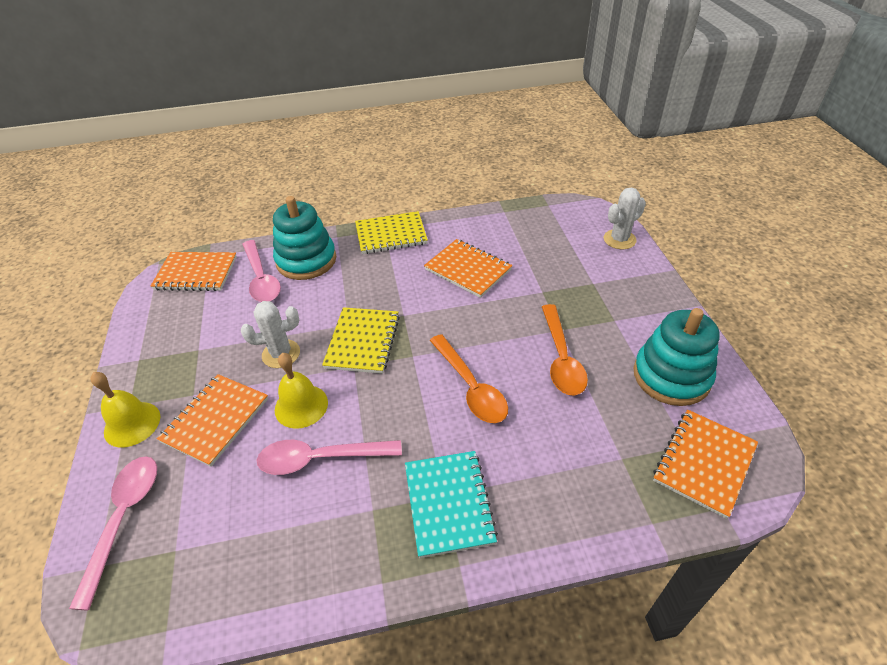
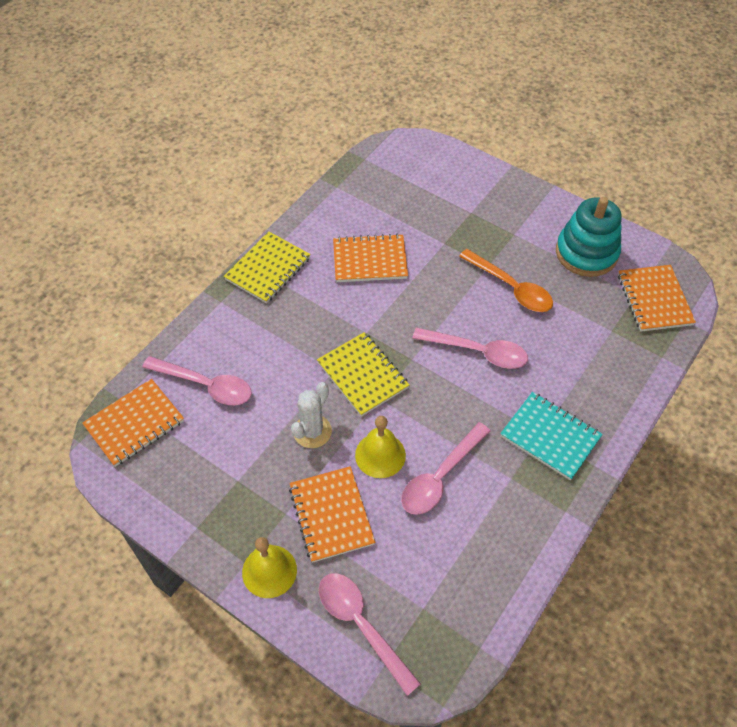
camera: 45 degrees left, 10 degrees up
(306, 260) = (223, 342): turquoise stacking toy -> none
(471, 387) = (477, 352): orange spoon -> pink spoon
(619, 239) = (451, 161): white cactus -> none

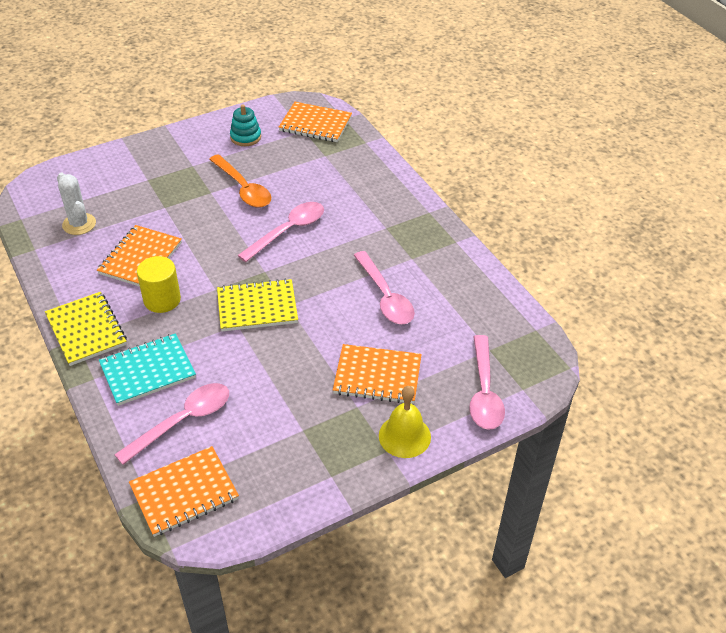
camera: 65 degrees left, 10 degrees down
(134, 424) = (184, 493): orange notebook -> orange notebook turned 75 degrees clockwise
(312, 431) = (289, 360): white cactus -> white cactus (79, 224)
(330, 301) = (162, 300): none -> yellow cylinder
(361, 625) = (484, 392): pink spoon -> pink spoon turned 75 degrees counterclockwise
(380, 455) = (342, 325): yellow bell -> none
(511, 288) = (243, 188): orange spoon -> orange spoon turned 75 degrees clockwise
(550, 436) = (391, 224): turquoise notebook -> turquoise notebook (148, 371)
(586, 253) = (245, 137): turquoise stacking toy -> turquoise stacking toy, size x0.56

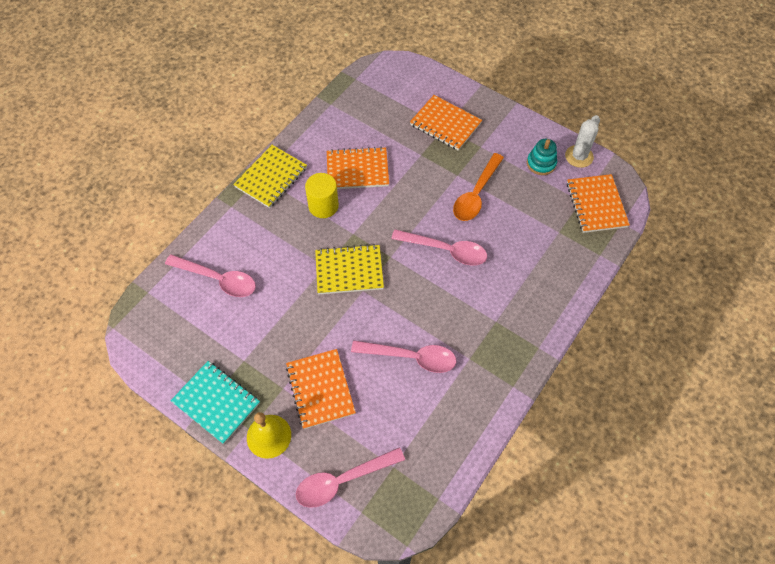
camera: 65 degrees right, 15 degrees up
(79, 224) = (370, 114): white cactus -> white cactus (579, 156)
(148, 371) = (252, 234): turquoise notebook -> turquoise notebook (216, 402)
(184, 493) = (158, 312): orange notebook -> orange notebook (445, 124)
(257, 307) = (349, 270): yellow notebook -> yellow notebook turned 60 degrees counterclockwise
(385, 296) = (411, 357): pink spoon -> pink spoon turned 120 degrees counterclockwise

